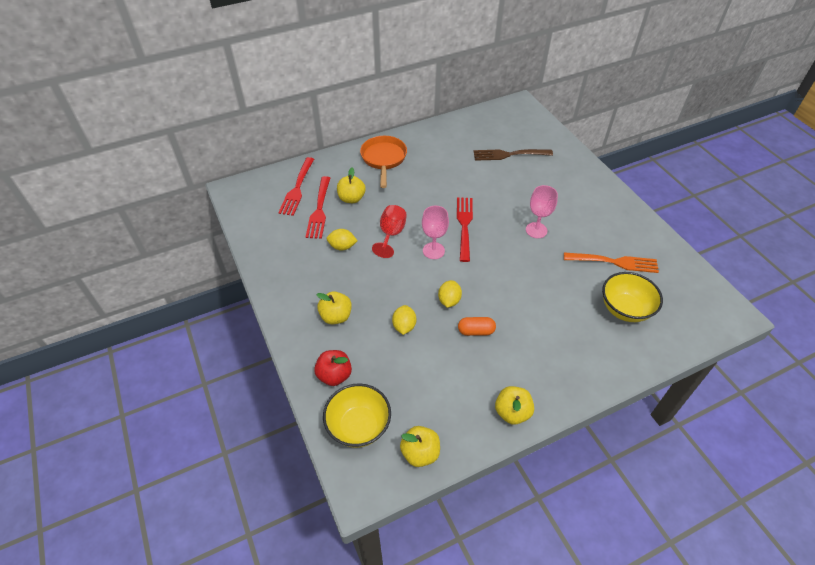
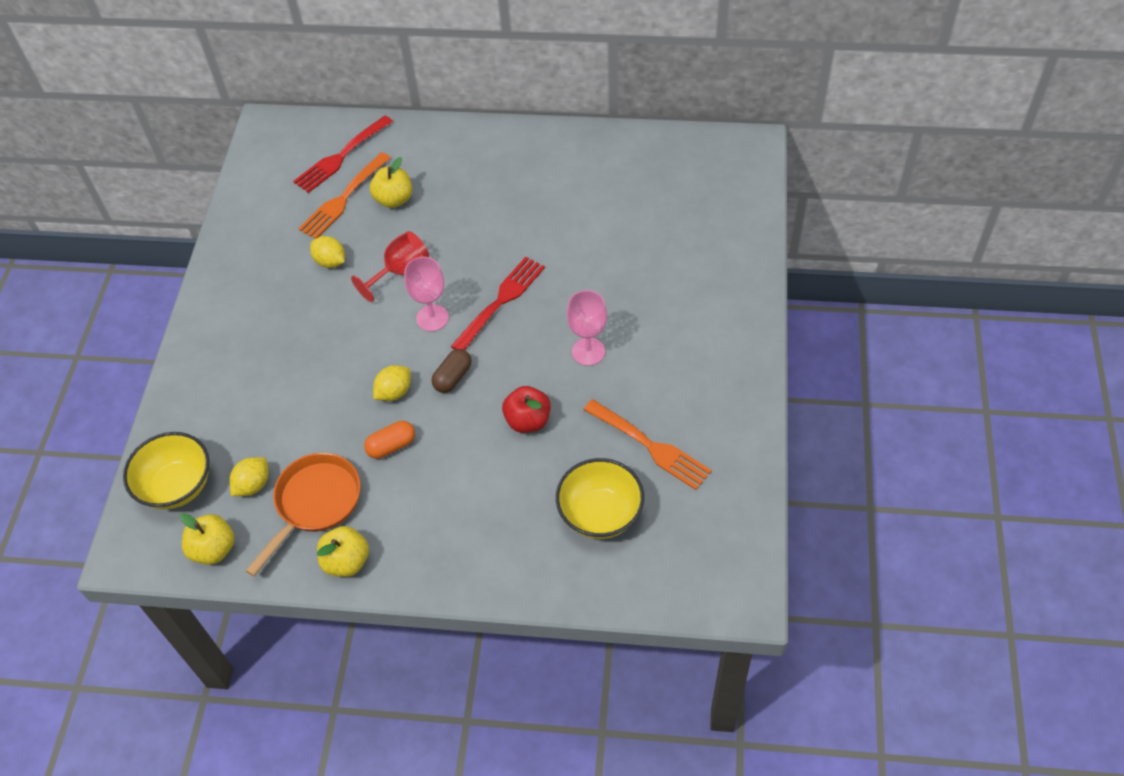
camera: 35 degrees right, 5 degrees up
(319, 210) = (343, 199): red fork -> orange fork
(334, 375) = (198, 416): red apple -> red apple (528, 420)
(336, 316) = (253, 348): yellow apple -> none
(383, 159) = (480, 158): orange pan -> orange pan (315, 504)
(404, 326) = (316, 398): yellow lemon -> yellow lemon (253, 485)
(475, 276) = (453, 377): none -> brown capsule
(476, 331) = (391, 446): orange capsule -> orange capsule turned 60 degrees counterclockwise
(509, 154) = (656, 222): brown fork -> none

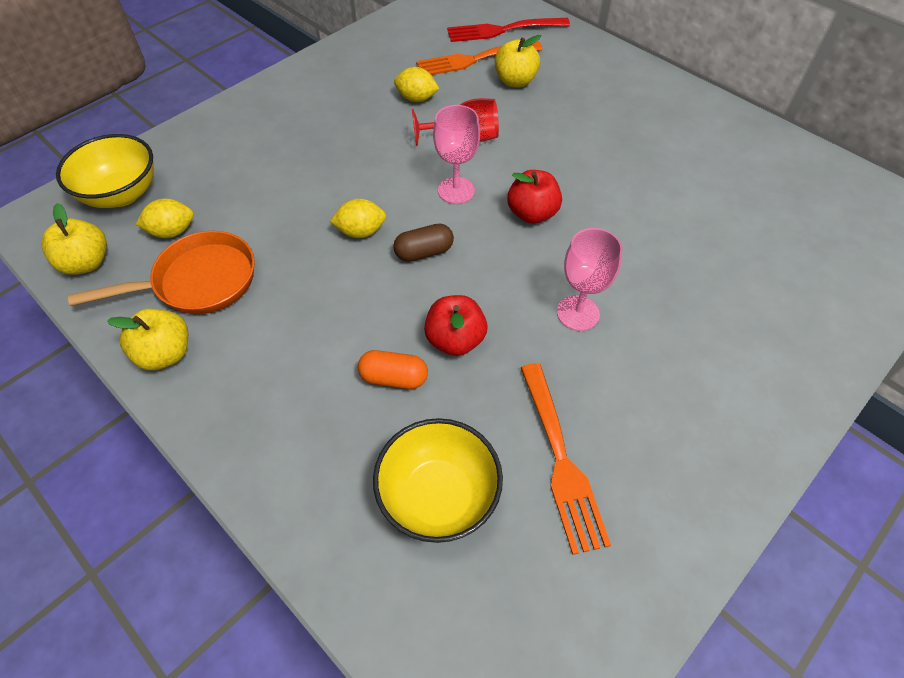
camera: 35 degrees right, 0 degrees up
(330, 261) = (416, 98): yellow lemon -> yellow lemon turned 60 degrees counterclockwise
(391, 446) = (311, 276): orange capsule -> orange capsule (394, 378)
(501, 301) = (532, 213): red fork -> red apple

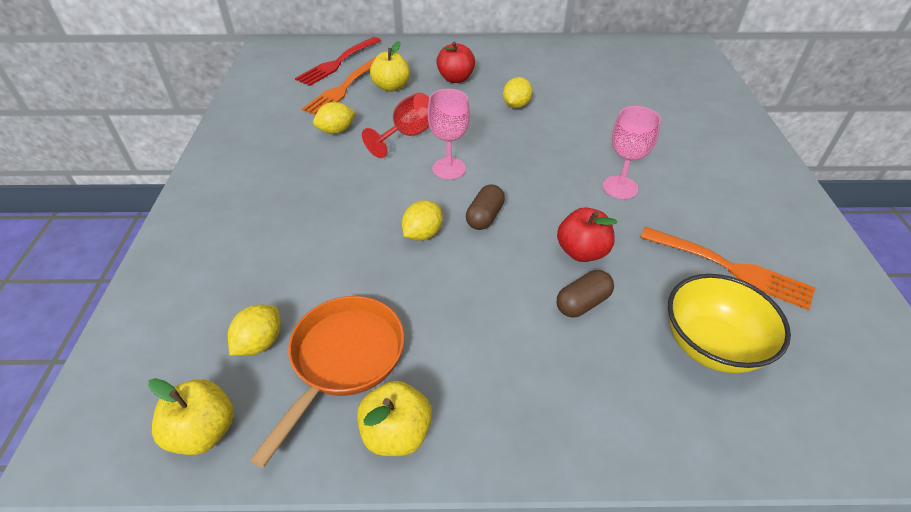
camera: 45 degrees left, 10 degrees down
(122, 194) = (157, 351): yellow bowl -> none
(394, 378) = (582, 303): orange capsule -> brown capsule
(532, 213) = (515, 152): red apple -> red apple (455, 79)
(603, 168) = (516, 105): none -> yellow lemon

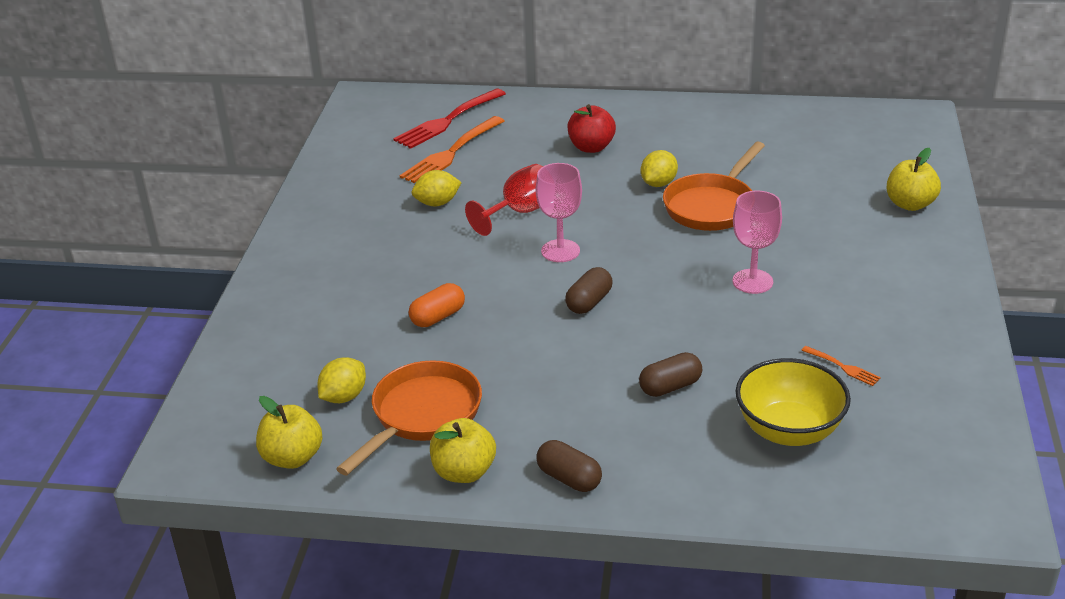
camera: 10 degrees right, 10 degrees down
(348, 242) = (438, 317): none -> orange capsule
(391, 87) = (509, 154): yellow apple -> yellow apple (910, 204)
(423, 234) = (518, 314): yellow lemon -> none
(511, 431) = (569, 478): none -> brown capsule
(564, 122) = (712, 206): none -> orange pan
(582, 252) = (685, 342): red apple -> none
(730, 268) = (843, 367): orange fork -> orange fork, size x0.46

